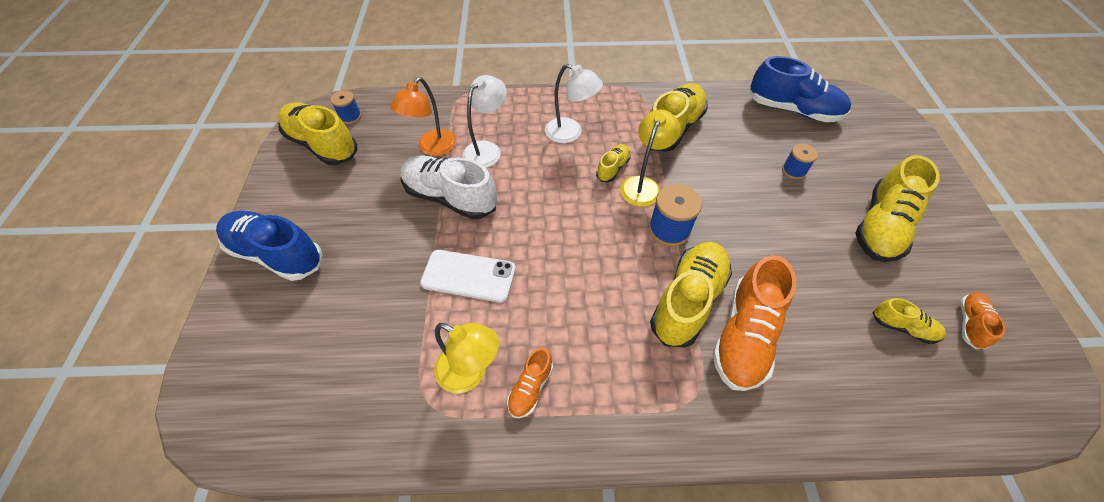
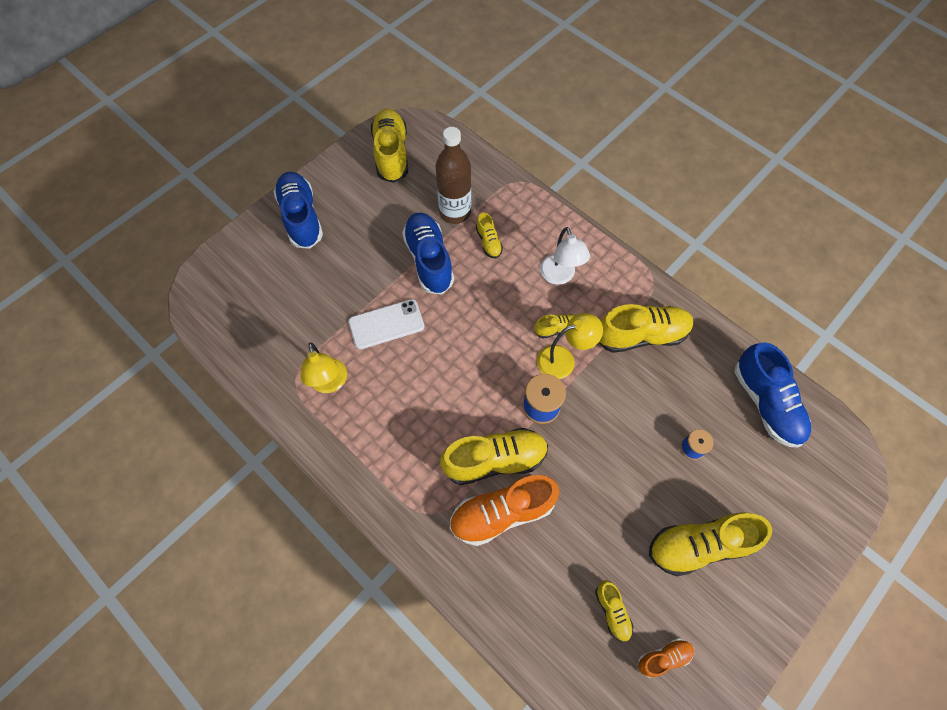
camera: 45 degrees right, 10 degrees up
(350, 116) = (428, 143): blue spool -> none
(432, 148) = (455, 212): orange lamp -> brown bottle
(450, 197) = (429, 260): white shoe -> blue shoe
(468, 276) = (386, 324): white phone -> white phone turned 75 degrees counterclockwise
(487, 149) = (488, 242): white lamp -> yellow shoe
(530, 388) = (351, 421): orange shoe -> none

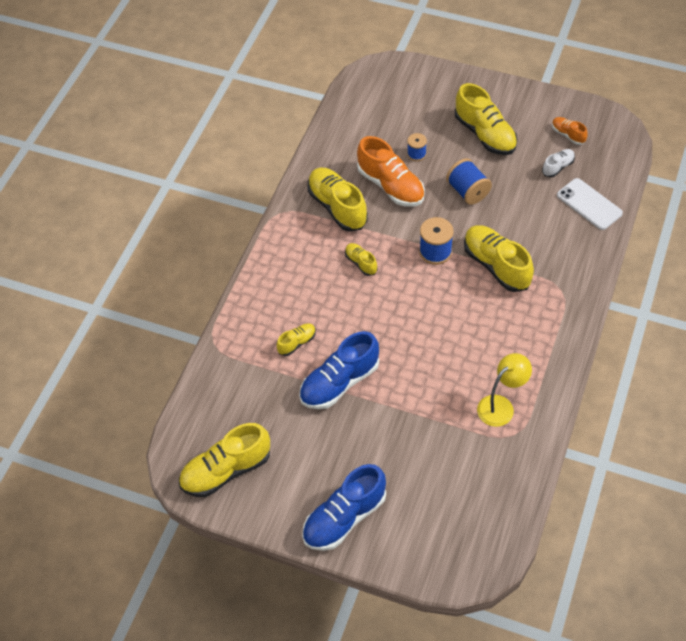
camera: 110 degrees left, 10 degrees down
(386, 324) = (423, 388): white phone -> white phone (589, 204)
(455, 212) = (275, 383): brown bottle -> none
(502, 513) = (532, 247): orange shoe -> orange shoe (391, 186)
(560, 276) = (307, 277): white lamp -> none
(563, 359) = (387, 250): yellow lamp -> none
(612, 611) = (557, 167): yellow shoe -> white shoe
(613, 480) = (468, 191): none -> blue spool
(766, 403) = (356, 121): blue shoe -> none

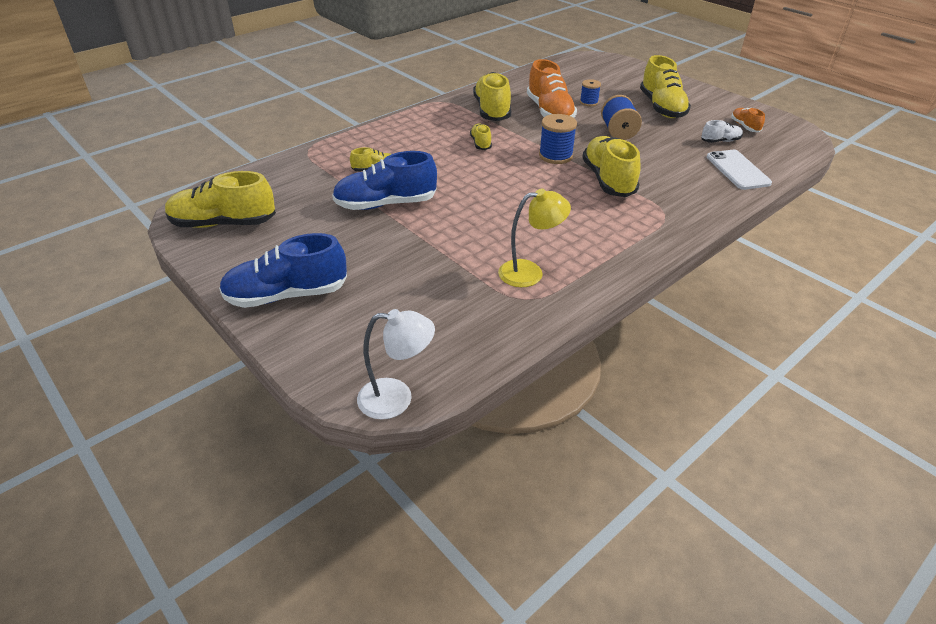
camera: 25 degrees right, 15 degrees down
(490, 565) = (397, 398): none -> white lamp

